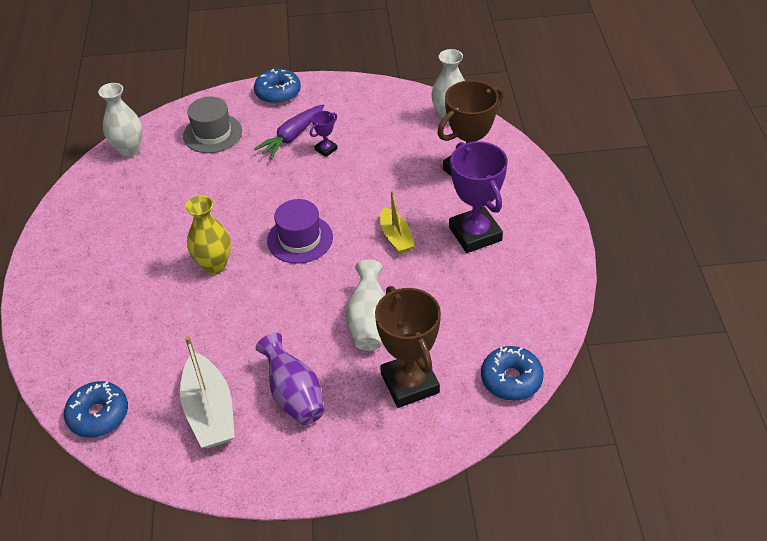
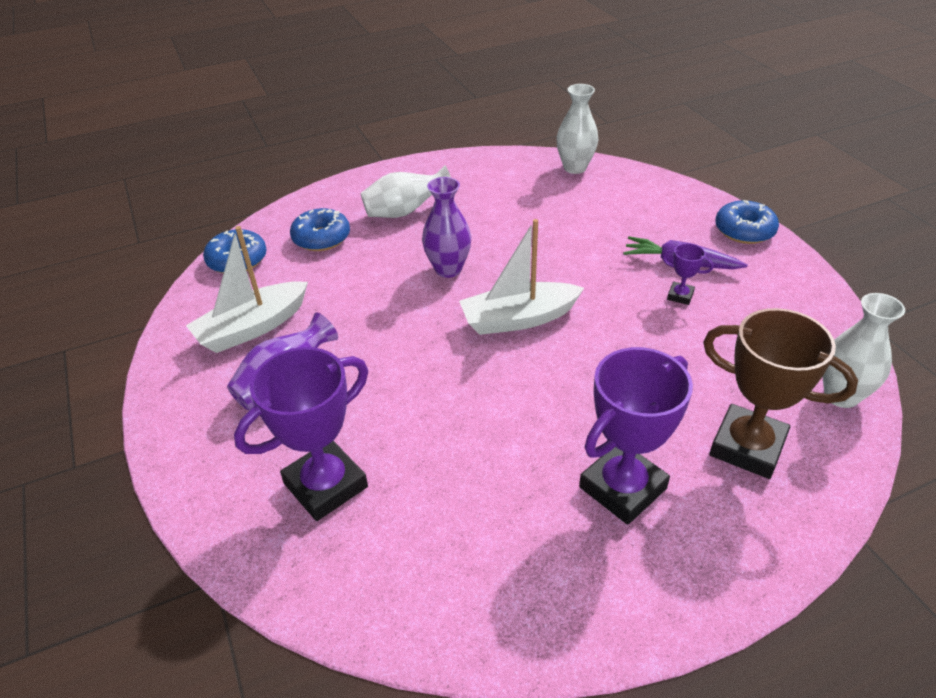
camera: 70 degrees right, 5 degrees down
(212, 133) = (639, 208): grey hat -> none
(214, 265) = (448, 269): yellow vase -> purple vase
(300, 239) = (518, 319): purple hat -> white boat
(369, 322) = (413, 417): white vase -> white vase (405, 211)
(396, 237) = (568, 403): yellow boat -> none
(409, 383) = (325, 485): brown trophy -> purple trophy
(511, 379) = (360, 605): blue donut -> blue donut (321, 238)

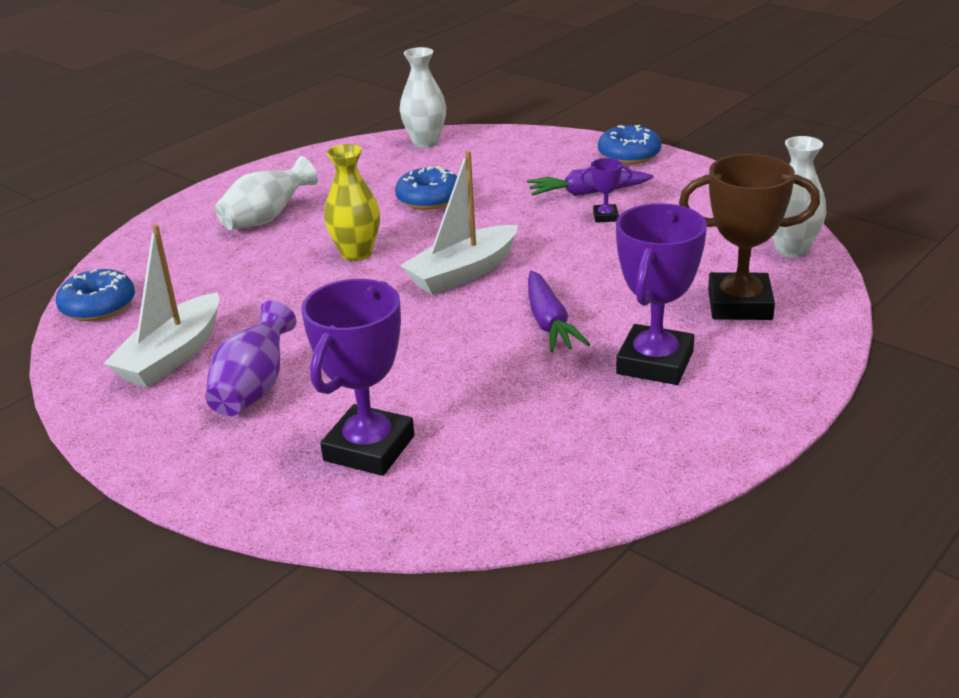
camera: 25 degrees left, 10 degrees down
(321, 238) = (186, 263): blue donut -> blue donut (429, 199)
(448, 269) = (356, 253): purple vase -> yellow vase
(556, 402) = (549, 322): none -> purple carrot

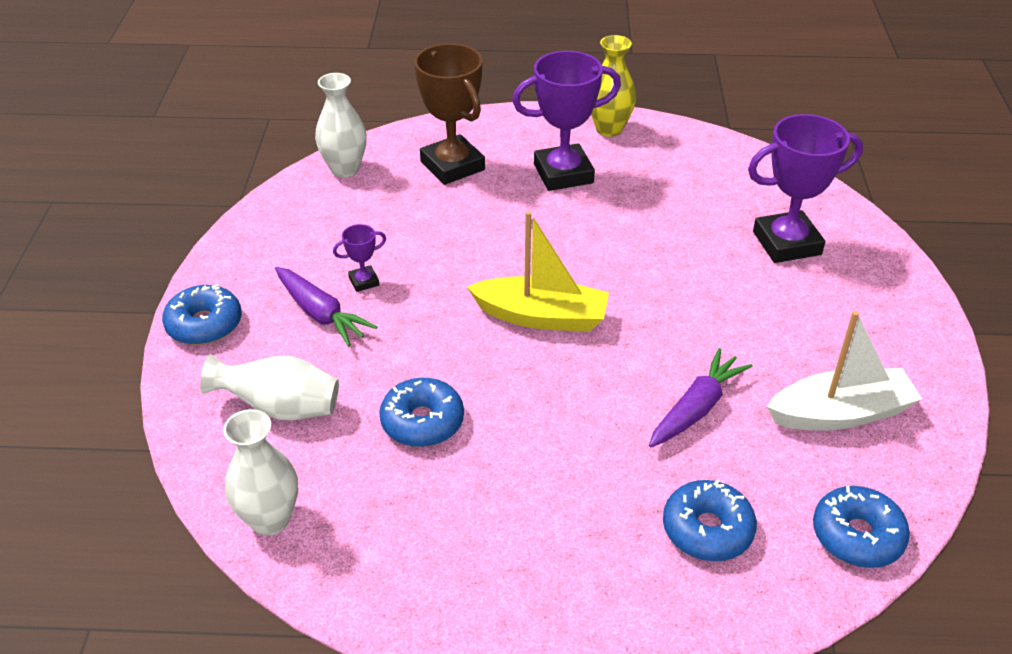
camera: 130 degrees left, 10 degrees up
(197, 258) = (707, 529): none -> blue donut
(254, 388) = (809, 335): purple vase -> none
(267, 219) = (581, 534): white vase -> white vase (280, 408)
(356, 253) = (577, 406): yellow vase -> yellow vase (609, 129)
(463, 273) = (541, 317): white boat -> yellow boat
(549, 322) = (565, 236): purple carrot -> purple carrot (696, 408)
(605, 217) = (364, 281): purple trophy -> purple trophy turned 75 degrees counterclockwise

